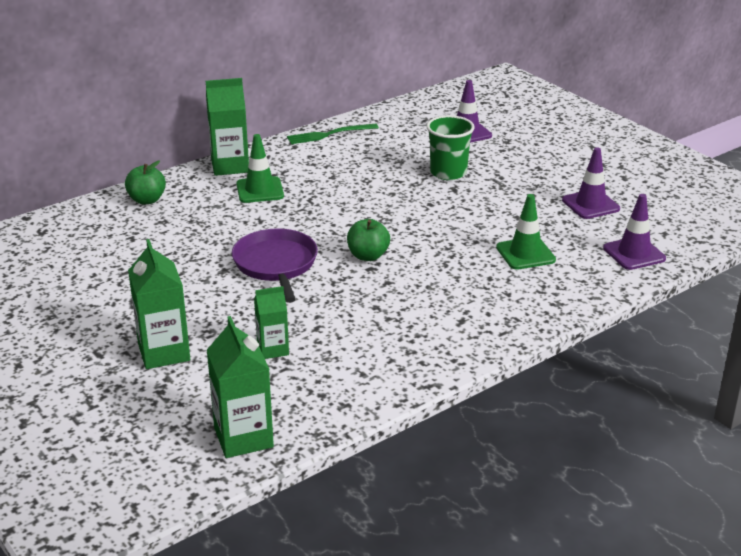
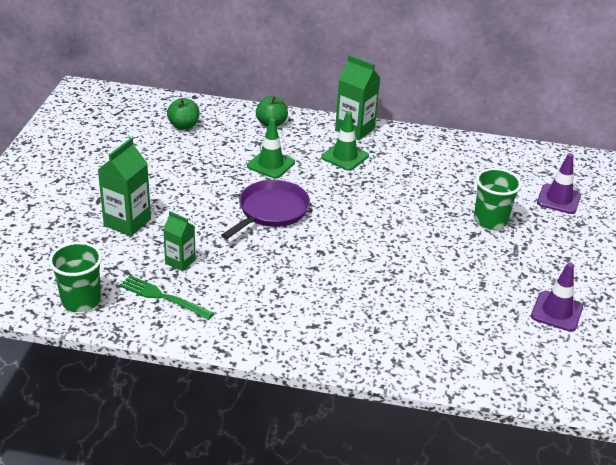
camera: 45 degrees right, 5 degrees up
(243, 437) = (81, 300): green carton -> green cup
(329, 134) = (455, 144): green fork -> green fork (163, 297)
(368, 256) = (333, 242): green apple -> green apple (184, 126)
(525, 254) = (439, 313): green traffic cone -> green traffic cone (271, 164)
(634, 253) = (521, 370): purple traffic cone -> none

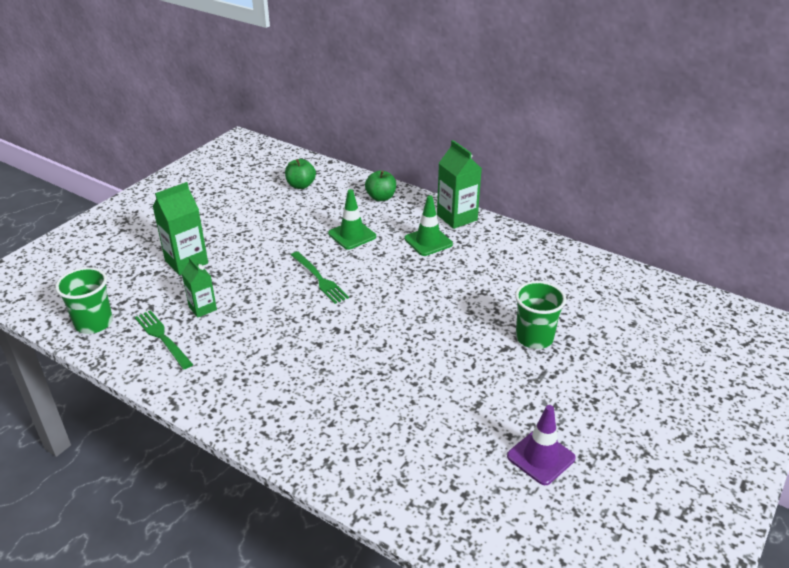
camera: 25 degrees right, 0 degrees up
(271, 211) = (319, 279): purple pan -> green fork
(558, 199) = (628, 332): purple traffic cone -> none

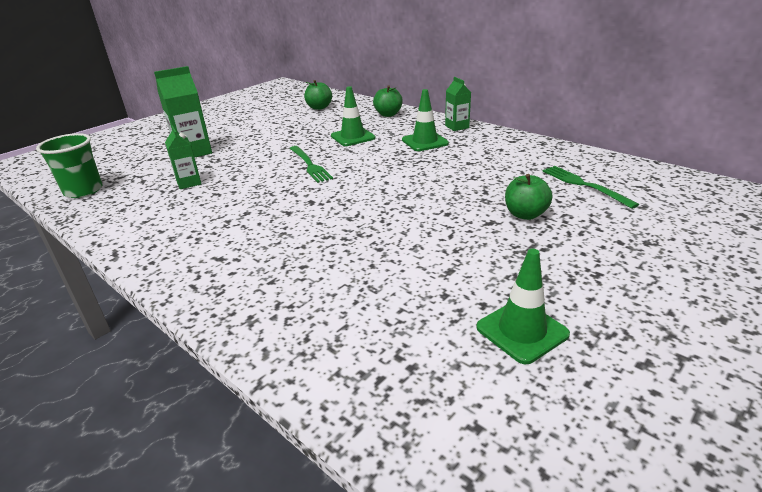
camera: 10 degrees right, 5 degrees down
(162, 337) = (138, 203): green fork -> green fork (584, 185)
(457, 217) = (457, 127): green carton -> green carton, size x0.61
(534, 338) = (525, 214): green cup -> green apple
(540, 457) = (522, 331): purple traffic cone -> green traffic cone

